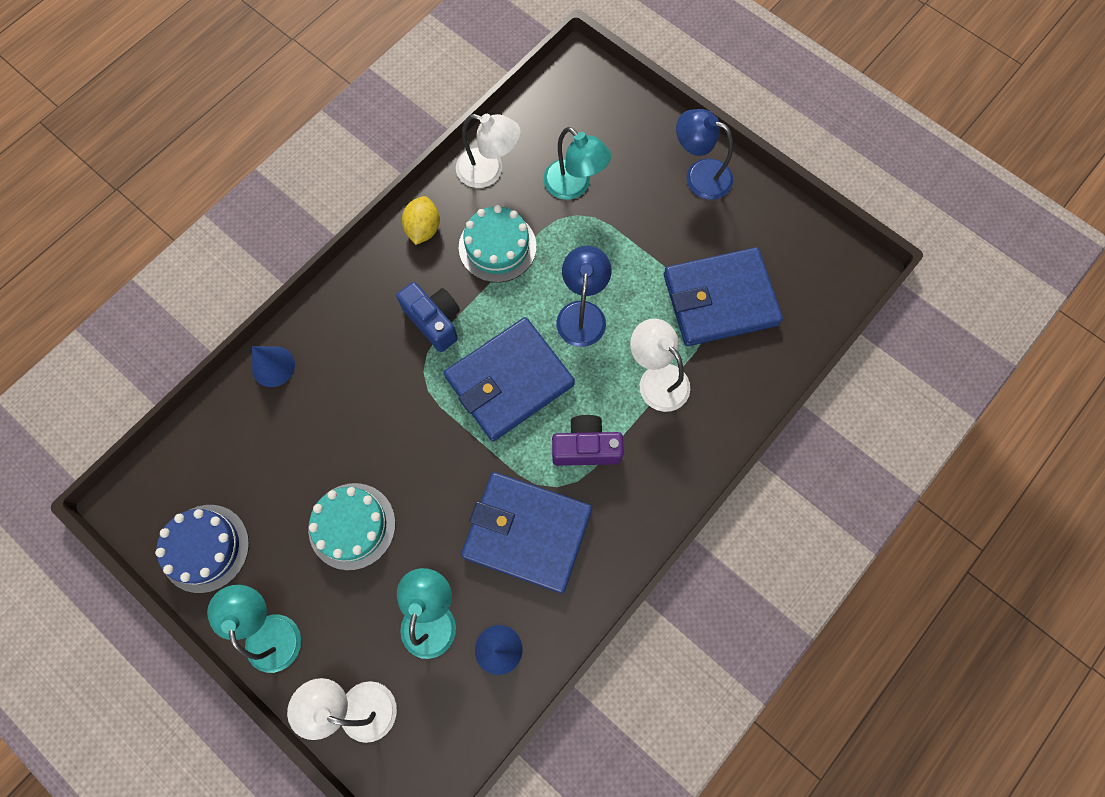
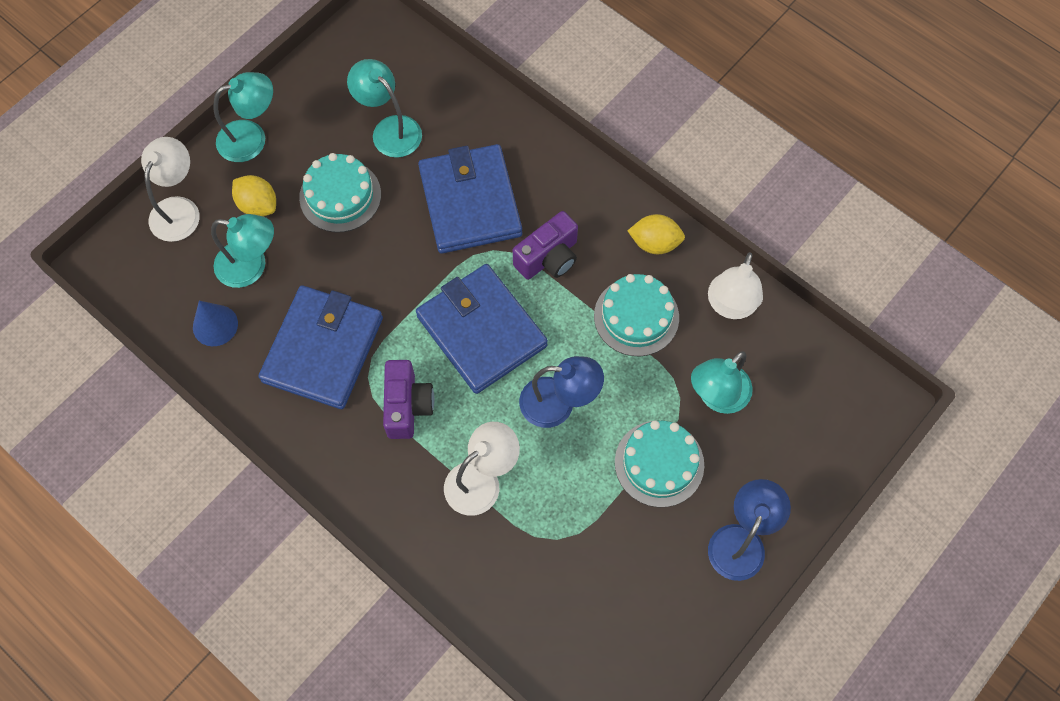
camera: 90 degrees right, 5 degrees down
(205, 548) = (328, 81): blue cake -> none
(273, 366) = (500, 118): blue cone -> none
(275, 478) = (390, 129): none -> turquoise lamp
(357, 615) = (258, 205): none -> yellow lemon
(434, 321) = (548, 258): blue camera -> purple camera
(635, 233) = (659, 463): none -> turquoise cake
(720, 300) = (577, 555): blue wallet -> blue wallet (470, 202)

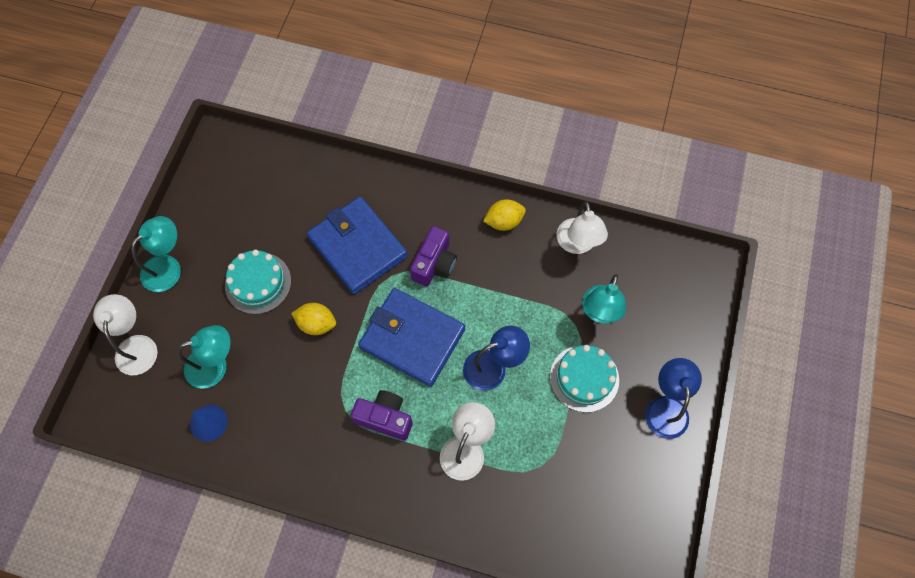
camera: 25 degrees left, 0 degrees up
(258, 205) = (198, 316): yellow lemon -> yellow lemon (316, 324)
(323, 349) = (301, 404): blue wallet -> none
(390, 129) = (271, 218): turquoise lamp -> none
(407, 406) = (385, 418): purple camera -> purple camera turned 45 degrees counterclockwise
(636, 316) = (517, 280): turquoise cake -> none

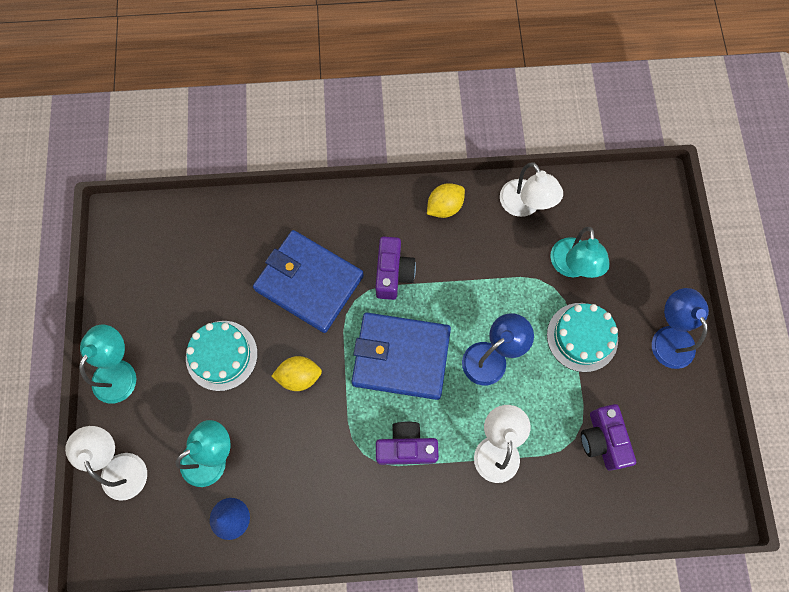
camera: 20 degrees left, 5 degrees up
(566, 476) = (602, 440): none -> purple camera

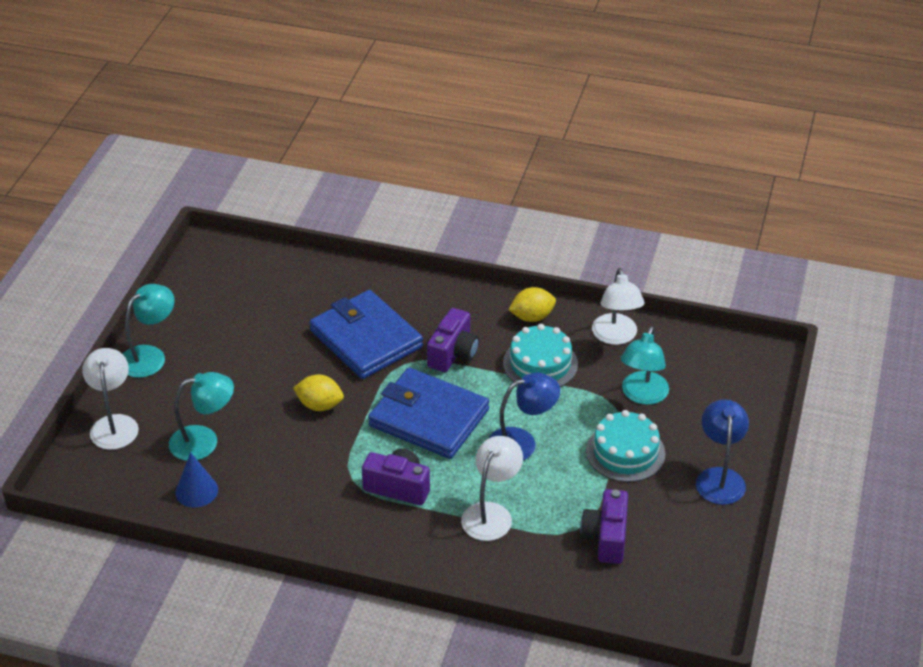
camera: 20 degrees right, 30 degrees down
(221, 355) = (253, 370): turquoise cake -> turquoise cake (540, 364)

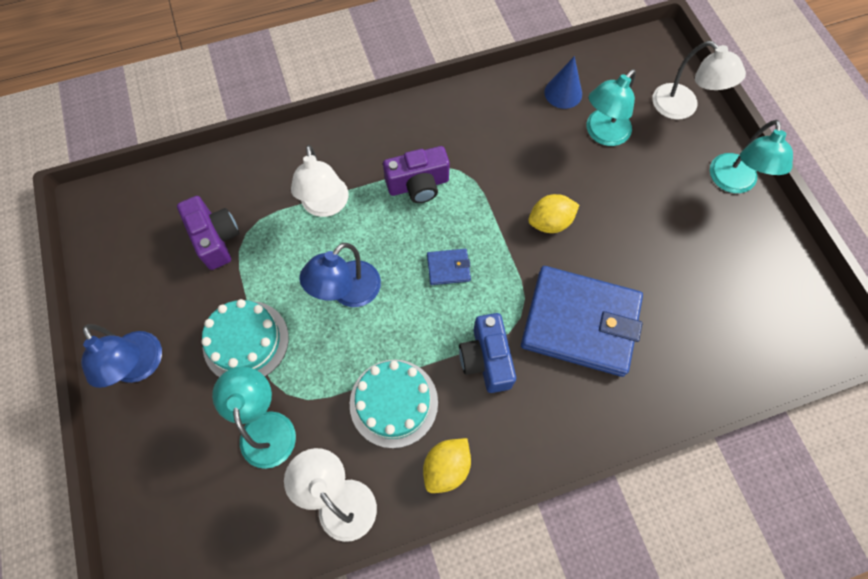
camera: 145 degrees right, 25 degrees up
(429, 418) = (448, 268): blue wallet -> blue wallet, size x0.40
(453, 353) = (486, 359): purple camera -> blue camera

